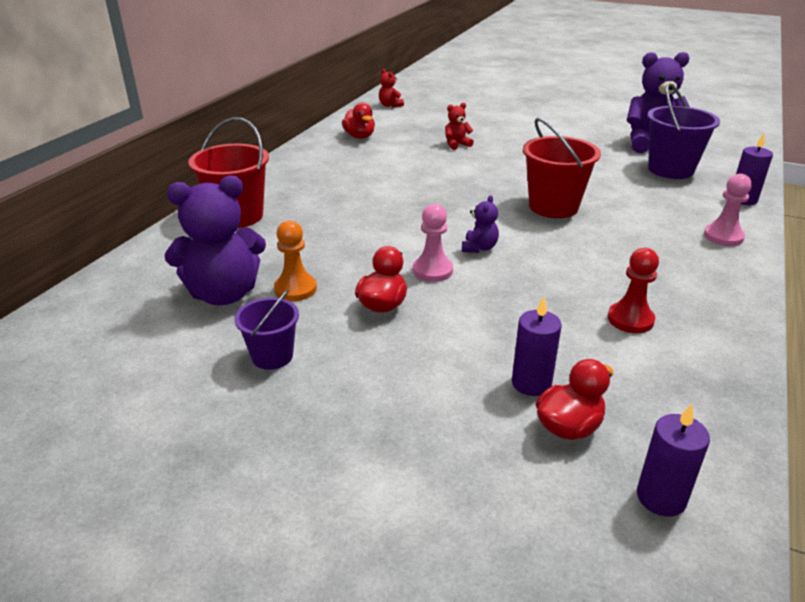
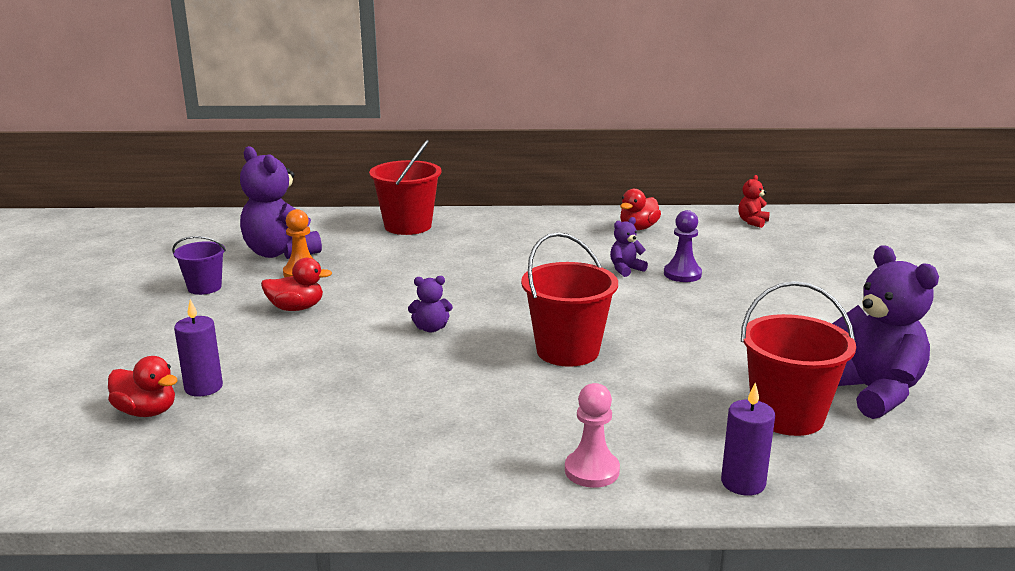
camera: 65 degrees right, 10 degrees down
(431, 158) = (625, 269): none -> purple teddy bear
(432, 270) = (369, 316): pink pawn -> none
(456, 145) = (682, 274): red teddy bear -> purple pawn
(630, 319) = (335, 423): red pawn -> none
(661, 497) = (62, 462): purple candle -> none
(670, 169) = (787, 416): purple bucket -> red bucket

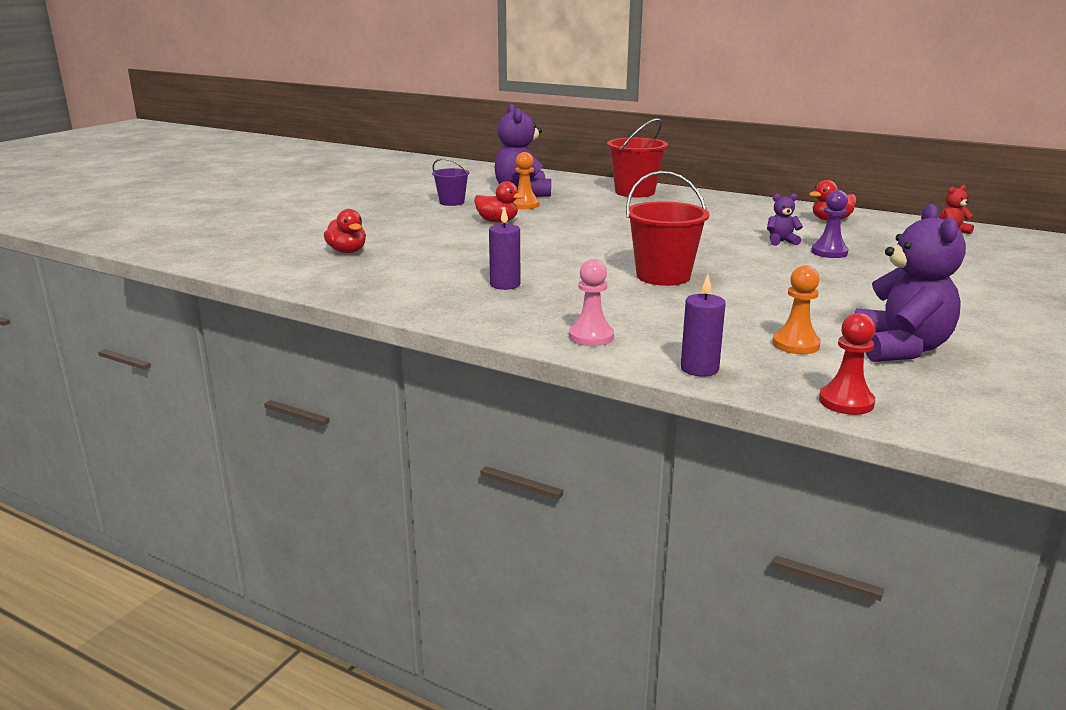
camera: 30 degrees right, 0 degrees up
(203, 387) = (392, 247): purple candle -> purple candle (505, 285)
(431, 328) = (576, 247): purple teddy bear -> none
(787, 416) = (796, 344): red bucket -> orange pawn
(907, 483) = (846, 402): none -> red pawn

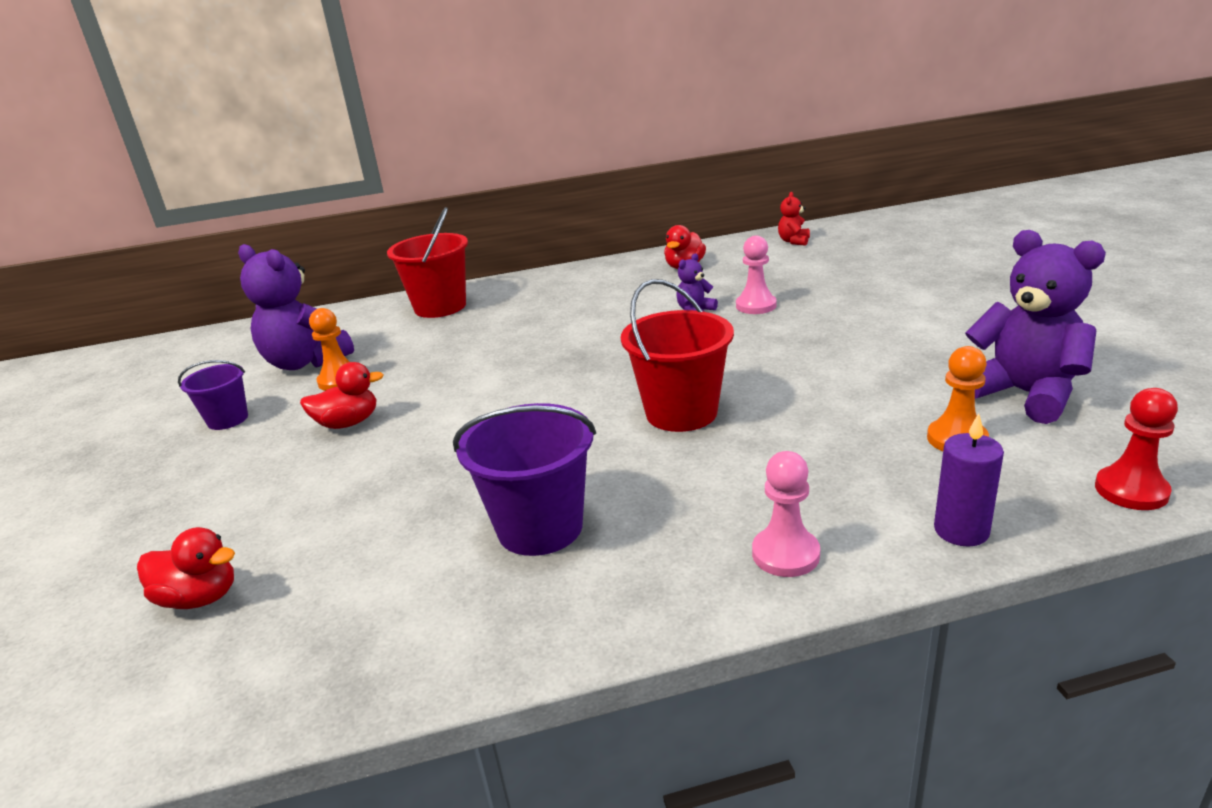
camera: 40 degrees left, 5 degrees up
(505, 285) = (540, 527): purple candle -> purple bucket
(829, 252) = (756, 306): purple pawn -> pink pawn

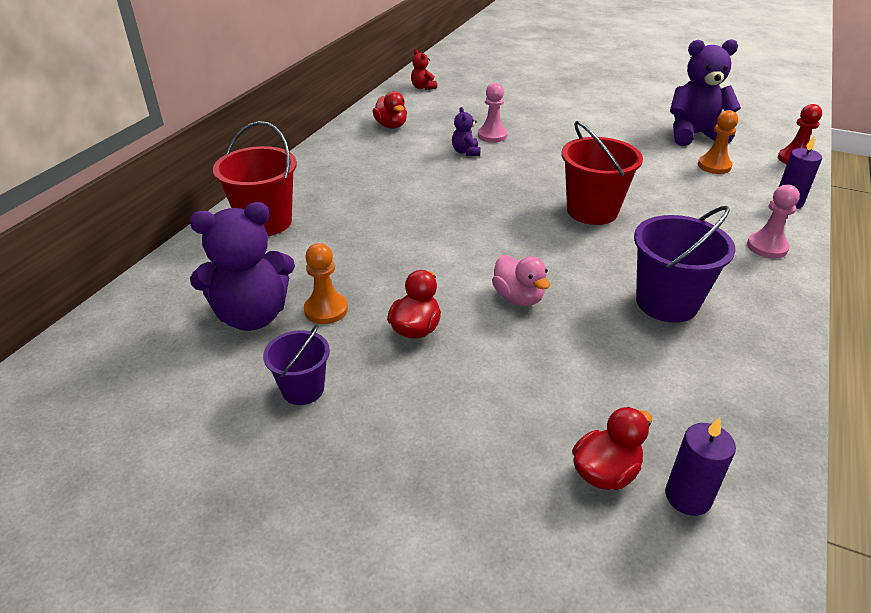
camera: 55 degrees left, 10 degrees up
(186, 663) = (688, 497): none -> purple candle
(449, 444) = (518, 297): none -> pink duck

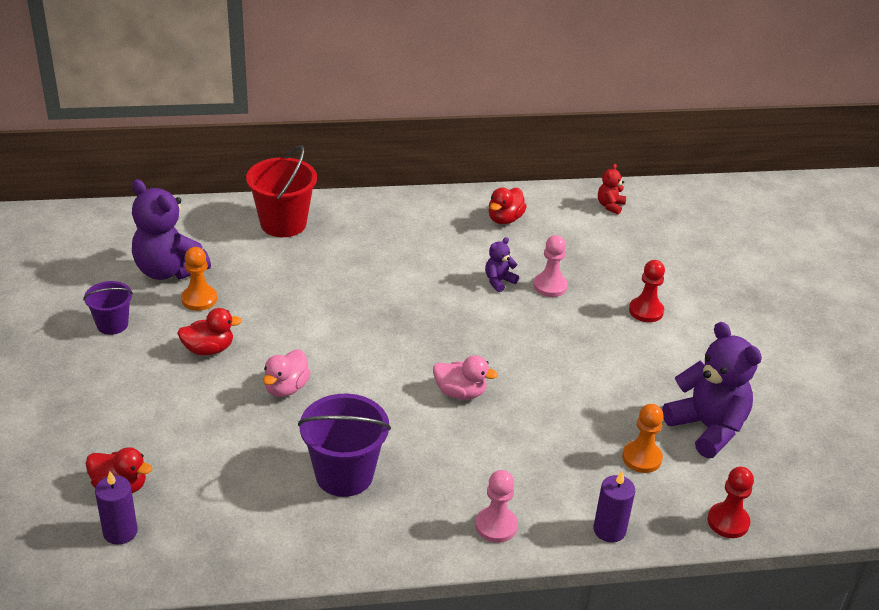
camera: 55 degrees right, 0 degrees up
(553, 114) = (646, 311): none -> red pawn
(592, 211) = (460, 393): red bucket -> pink duck

